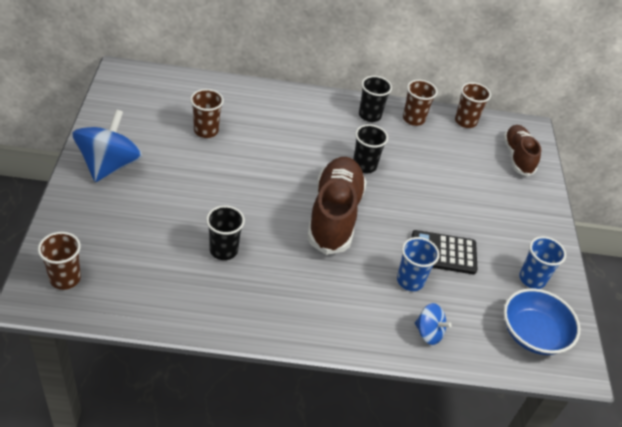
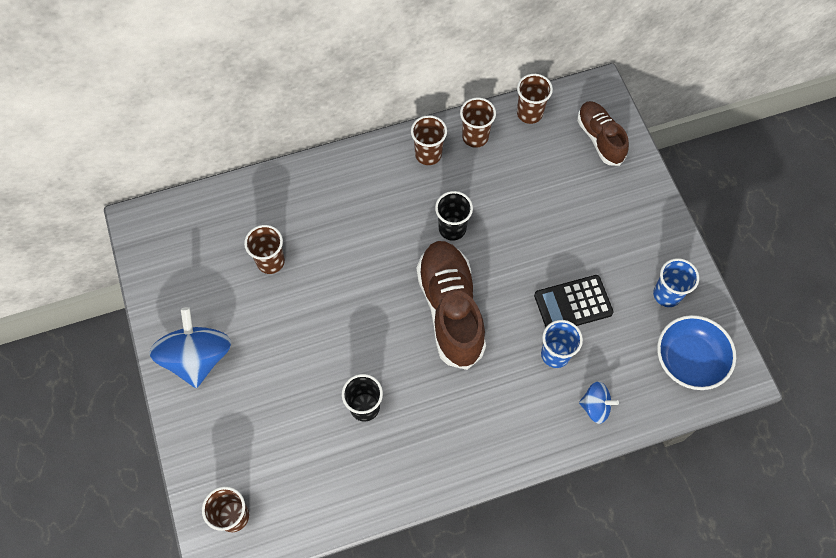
camera: 15 degrees left, 20 degrees up
(369, 115) = (428, 154): black cup -> brown cup

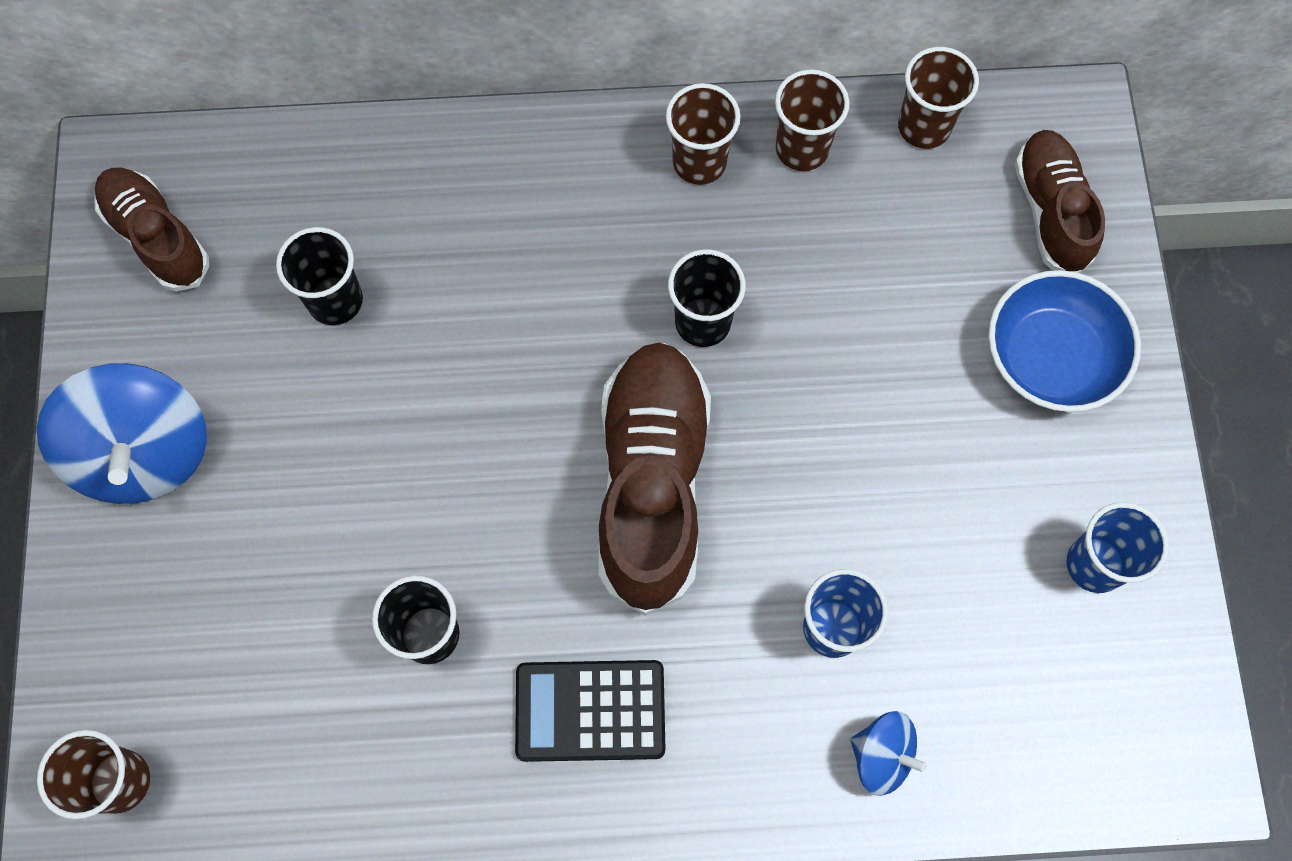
camera: 15 degrees right, 5 degrees up
(172, 253) = (157, 237): none -> brown shoe
(197, 357) = (145, 453): blue spinning top -> blue spinning top turned 150 degrees clockwise
(270, 261) = (335, 301): brown cup -> black cup
(573, 304) = (898, 535): black calculator -> black calculator (590, 710)
(689, 360) = (1101, 711): blue bowl -> blue bowl (1050, 358)

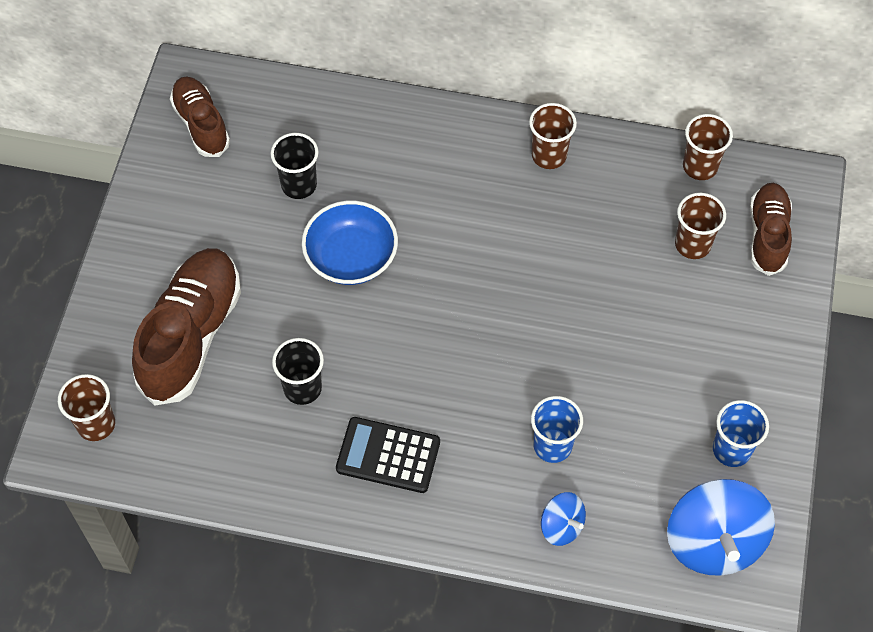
camera: 15 degrees right, 10 degrees down
(145, 453) = (160, 245): blue spinning top -> blue spinning top (714, 542)
(652, 483) = (464, 335): brown shoe -> brown shoe (191, 335)
(703, 322) = (523, 250): black cup -> none
(802, 149) = (617, 162): brown cup -> brown cup (692, 244)
(1050, 358) = (740, 322): blue bowl -> blue bowl (351, 257)

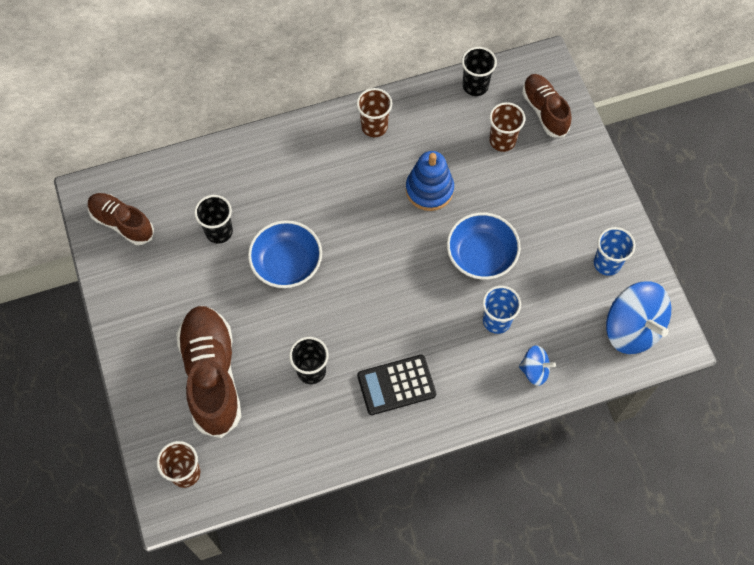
camera: 30 degrees left, 5 degrees up
(568, 257) = (429, 190): none -> blue stacking toy
(582, 362) = (481, 255): none -> blue bowl
(700, 166) = (475, 86): brown cup -> black cup

